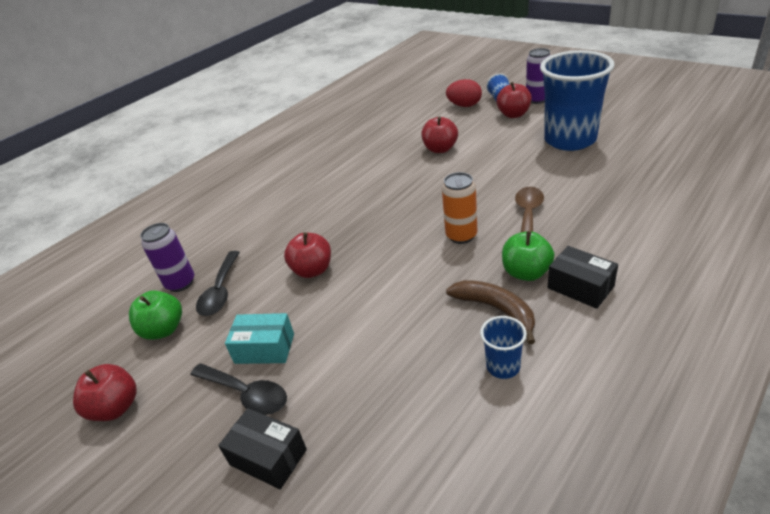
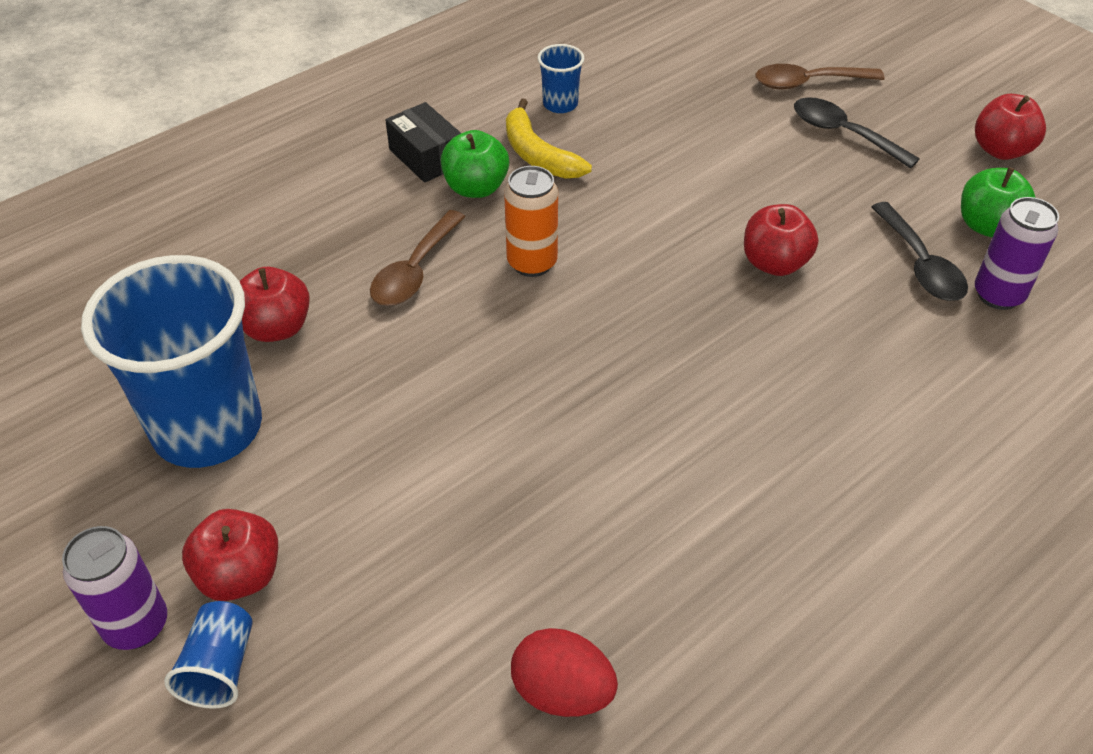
camera: 175 degrees left, 10 degrees up
(220, 291) = (920, 264): black spoon -> black spoon turned 150 degrees clockwise
(264, 348) = (831, 173): turquoise box -> none
(268, 457) = (808, 83): black box -> brown spoon
(440, 149) = (475, 497): red apple -> red apple (276, 328)
(464, 105) = (326, 682): red egg -> red egg (562, 691)
(496, 310) = (538, 155): brown banana -> yellow banana

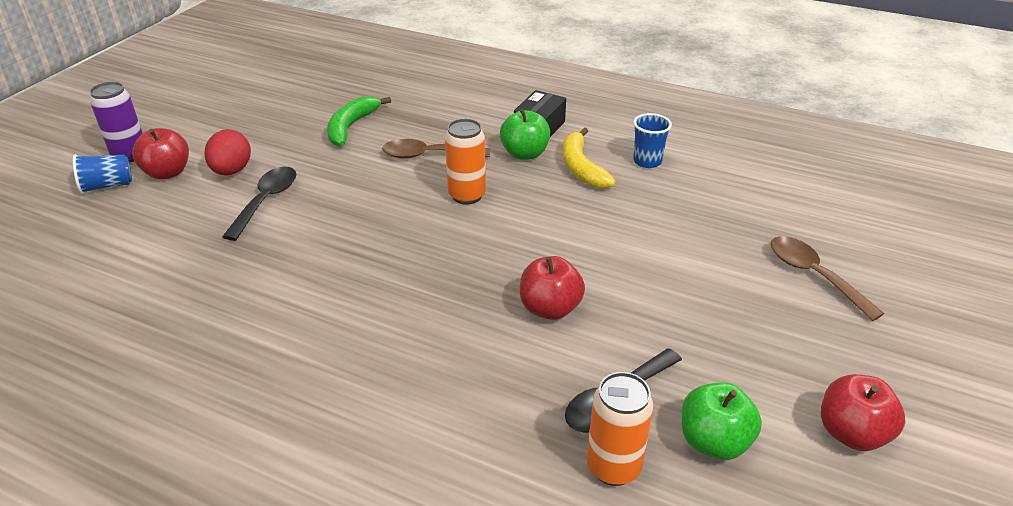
camera: 65 degrees right, 10 degrees down
(207, 428) = (266, 131): blue cup -> none
(276, 328) = (351, 127): red apple -> green banana
(538, 155) = (581, 168): yellow banana -> yellow banana turned 45 degrees counterclockwise
(562, 691) = (104, 306): red egg -> red egg (232, 171)
(843, 133) = (761, 313): black spoon -> black spoon (266, 201)
(998, 295) = (613, 467): purple can -> orange can

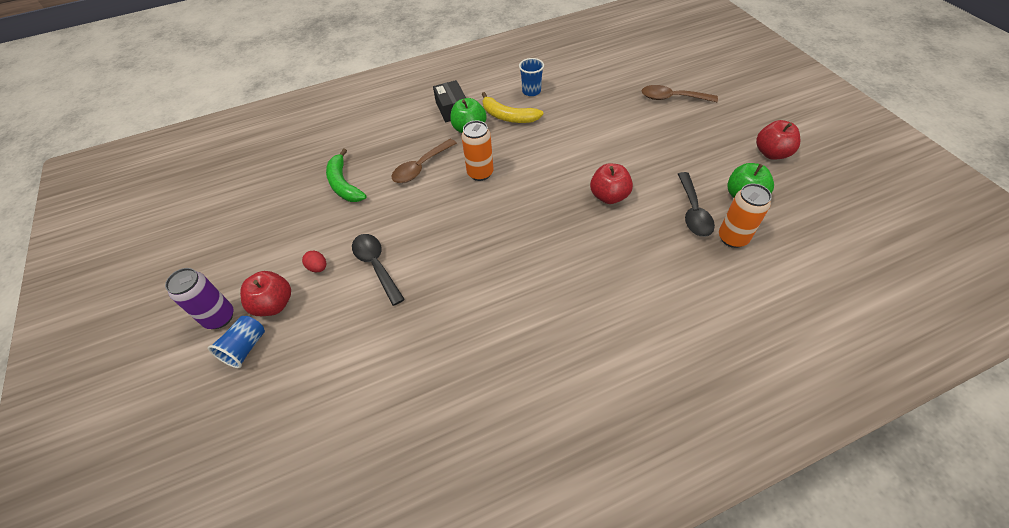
camera: 45 degrees left, 15 degrees up
(232, 171) = (318, 267): red egg -> red egg, size x0.57

